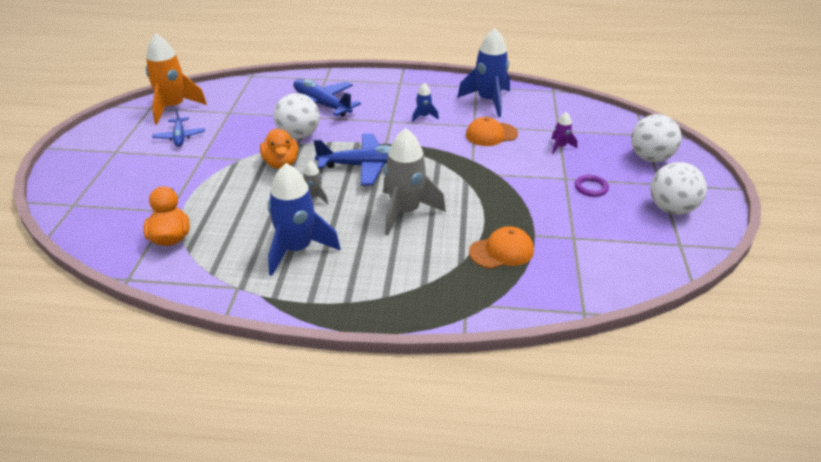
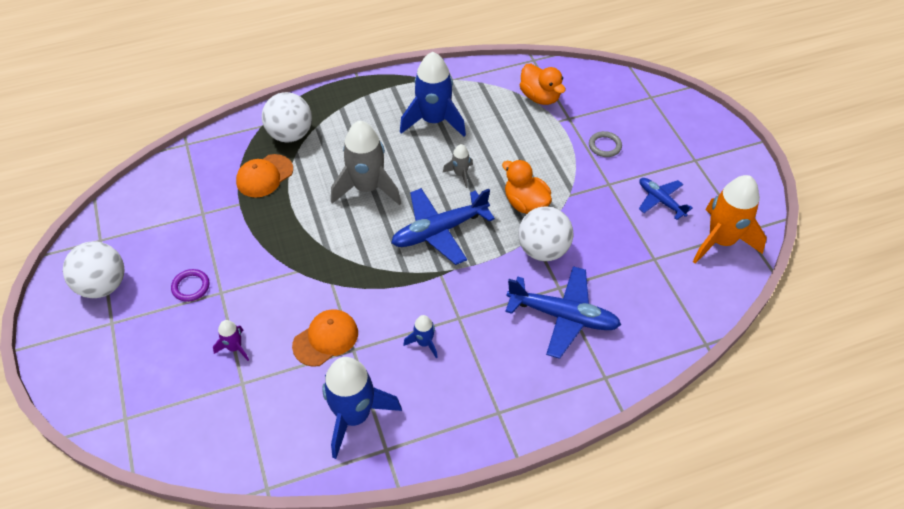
camera: 155 degrees right, 15 degrees up
(169, 181) = (604, 146): none -> grey ring
(650, 158) = (120, 368): white ball -> white ball (290, 134)

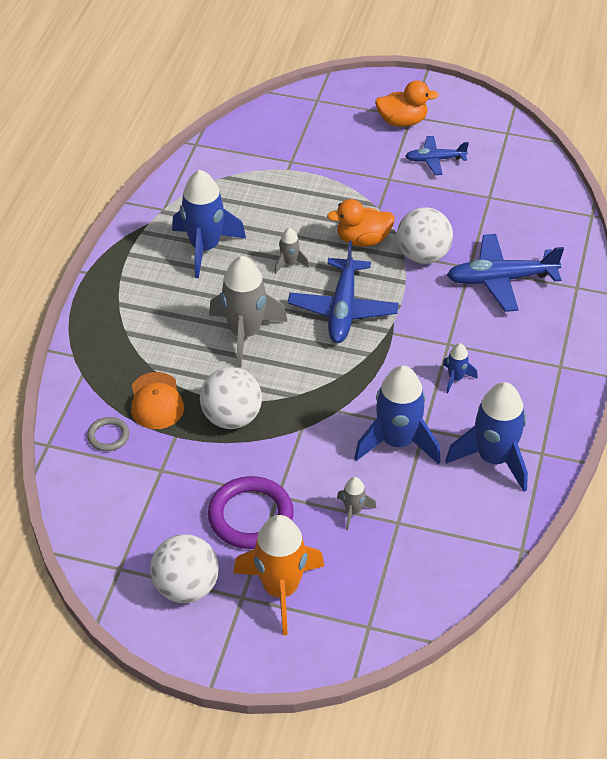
camera: 55 degrees left, 5 degrees down
(191, 287) = (250, 516): purple ring -> purple ring, size x1.94
(235, 347) = (353, 511): purple rocket -> grey rocket
(290, 134) = (118, 357): white ball -> white ball (232, 417)
(326, 339) = (397, 442): orange cap -> blue rocket
(540, 97) = (247, 165): orange duck -> orange duck (402, 121)
(563, 316) = (500, 279): blue plane -> blue plane turned 150 degrees counterclockwise
(604, 146) = (345, 158): grey ring -> grey ring (108, 436)
(721, 241) = (505, 151): orange rocket -> orange rocket (280, 590)

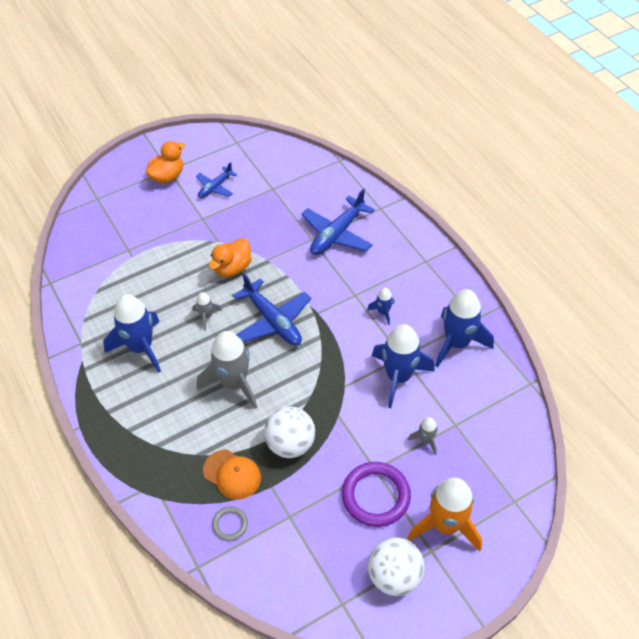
camera: 45 degrees left, 5 degrees up
(423, 255) = (278, 252): white ball -> none

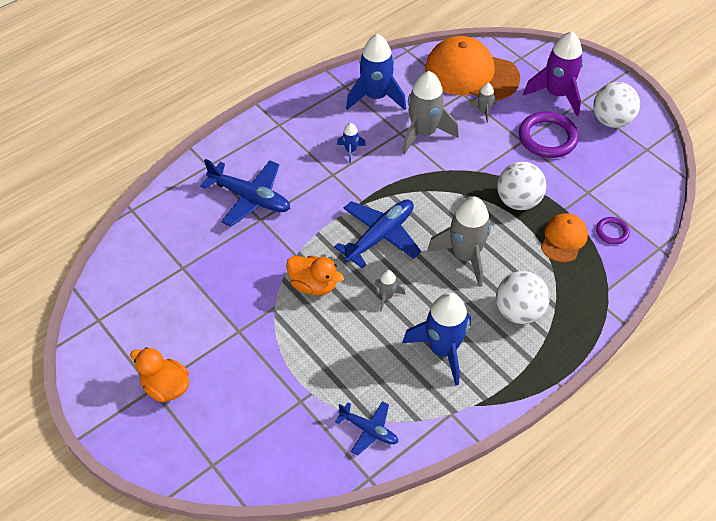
camera: 100 degrees left, 0 degrees up
(160, 413) = (518, 311): none -> white ball
(215, 187) = (184, 328): blue plane -> blue plane (369, 430)
(230, 524) = (612, 232): grey ring -> purple ring
(398, 377) = (423, 133): blue rocket -> grey rocket
(445, 525) = (556, 94): orange rocket -> purple rocket
(487, 440) = (471, 74): none -> orange cap

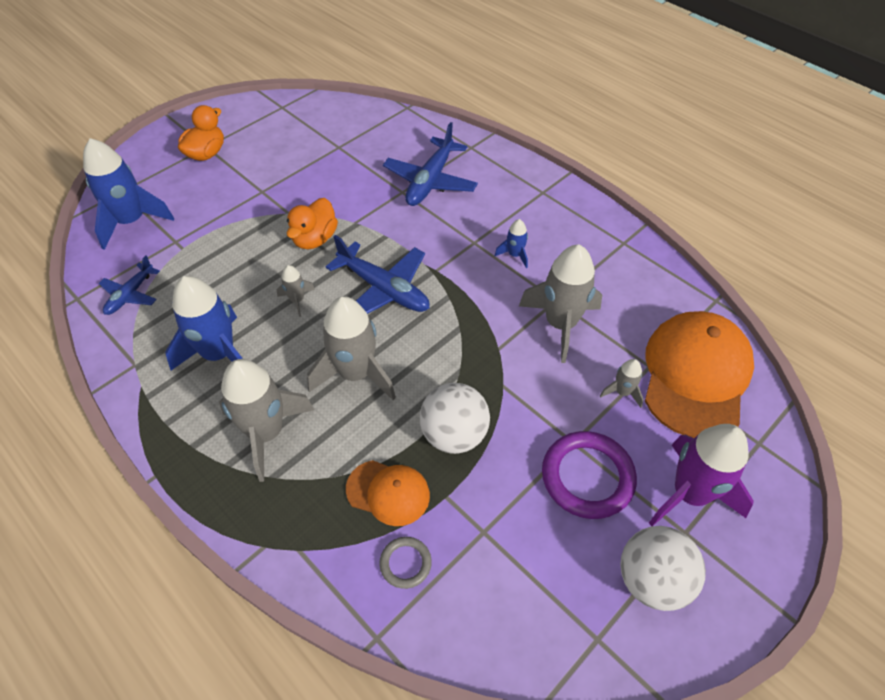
camera: 85 degrees right, 0 degrees up
(376, 97) = (613, 272): blue rocket -> blue rocket (132, 222)
(518, 311) = (266, 433): white ball -> grey rocket
(612, 232) = (405, 563): purple ring -> grey ring

